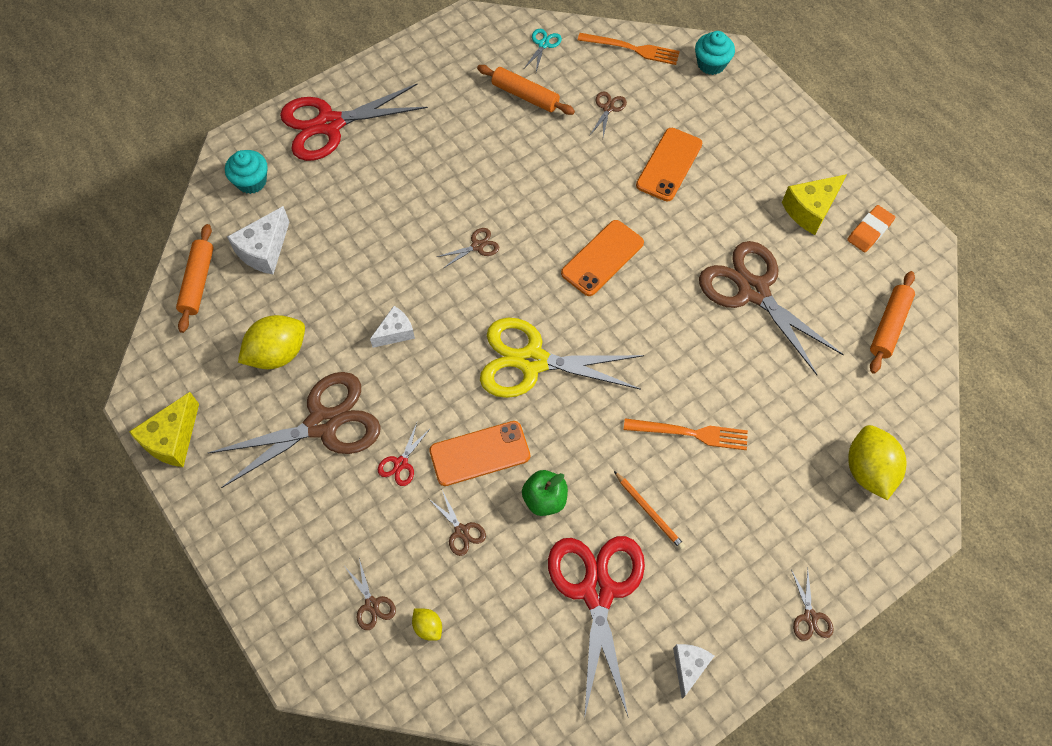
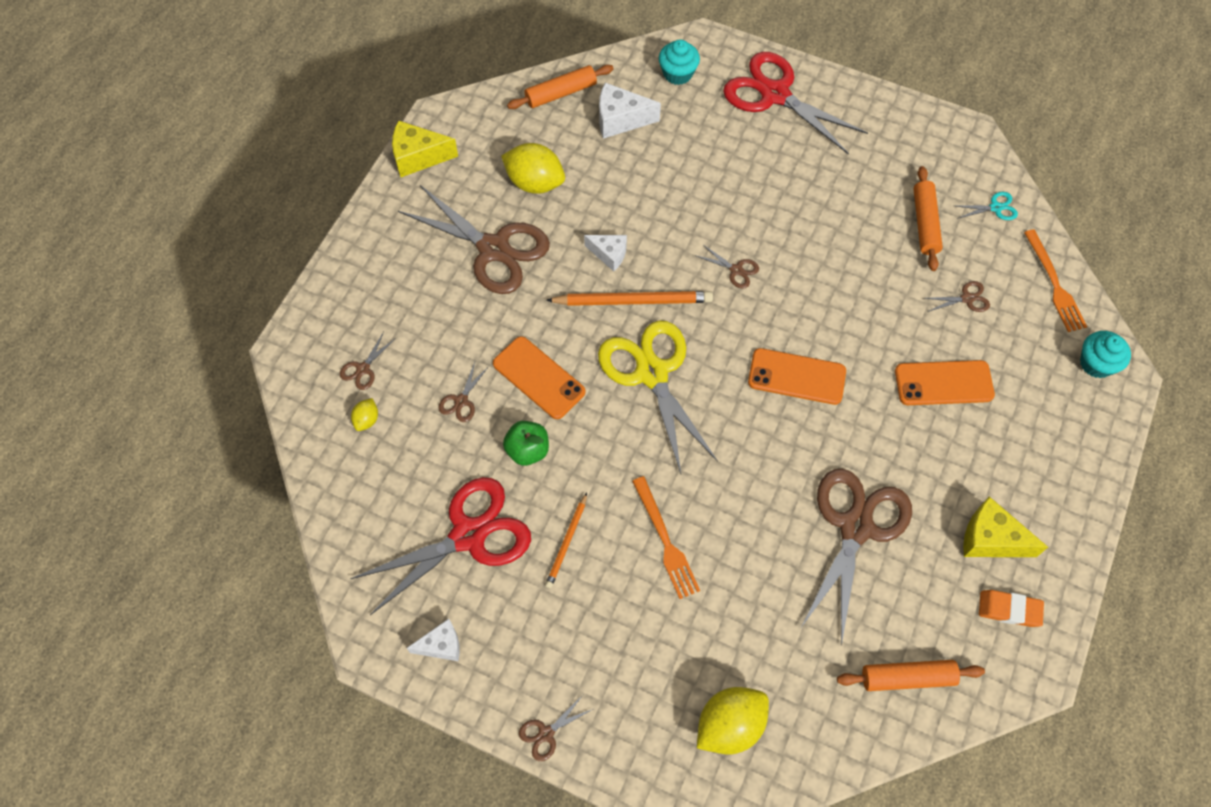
camera: 60 degrees right, 0 degrees up
(401, 463) = (494, 324): red scissors -> none
(454, 338) = (633, 300): none -> orange pencil

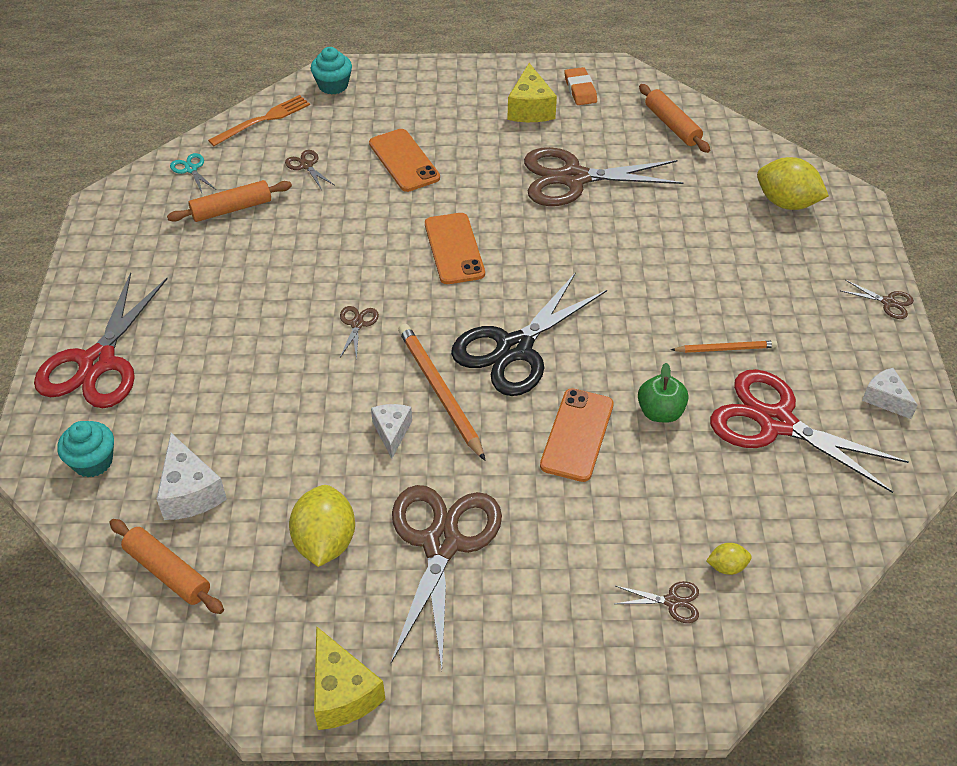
camera: 115 degrees left, 15 degrees down
(461, 401) = (646, 490): brown scissors -> none
(652, 373) = (514, 348): yellow scissors -> black scissors
(665, 541) = (672, 284): orange fork -> none

